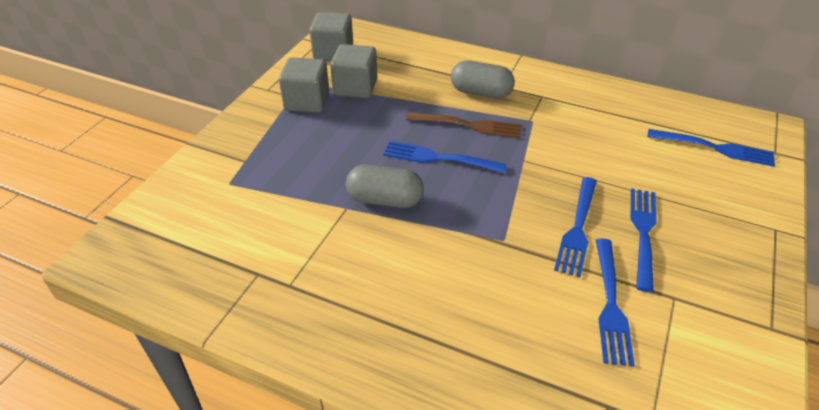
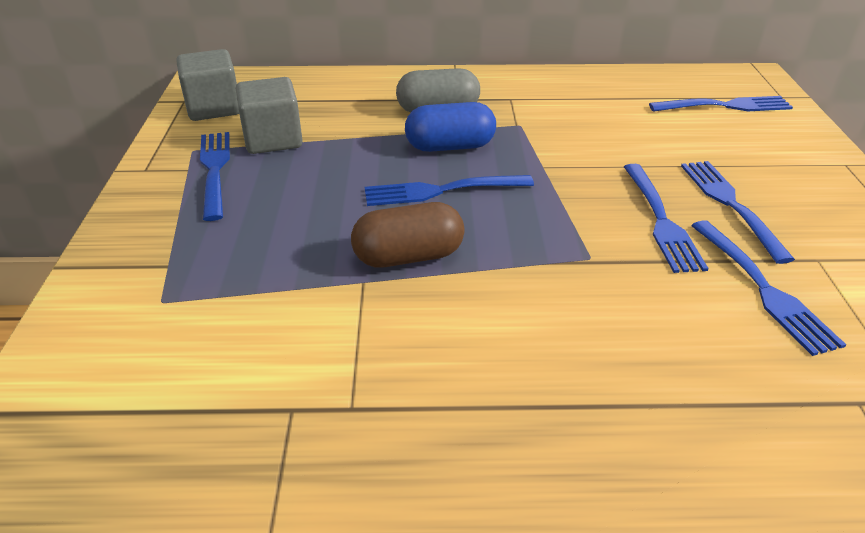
camera: 25 degrees left, 5 degrees down
(307, 101) = (215, 170): grey cube -> blue fork
(385, 200) = (408, 256): grey capsule -> brown capsule
(468, 125) = (450, 147): brown fork -> blue capsule

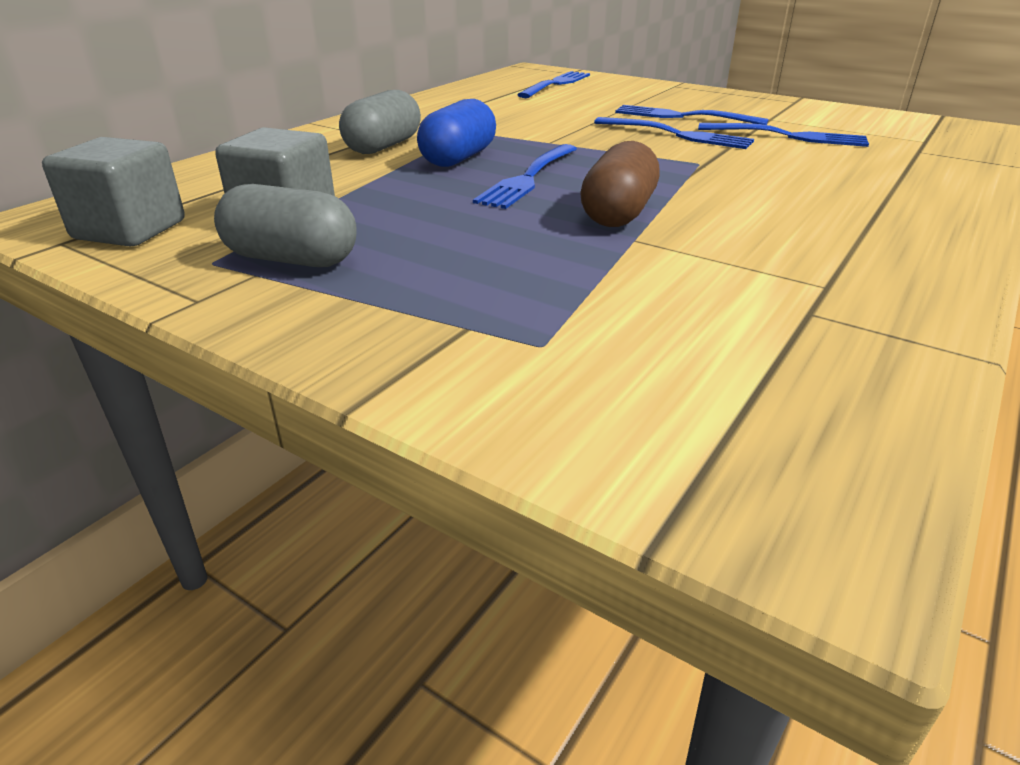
camera: 55 degrees left, 5 degrees down
(215, 170) = (292, 259): blue fork -> grey capsule

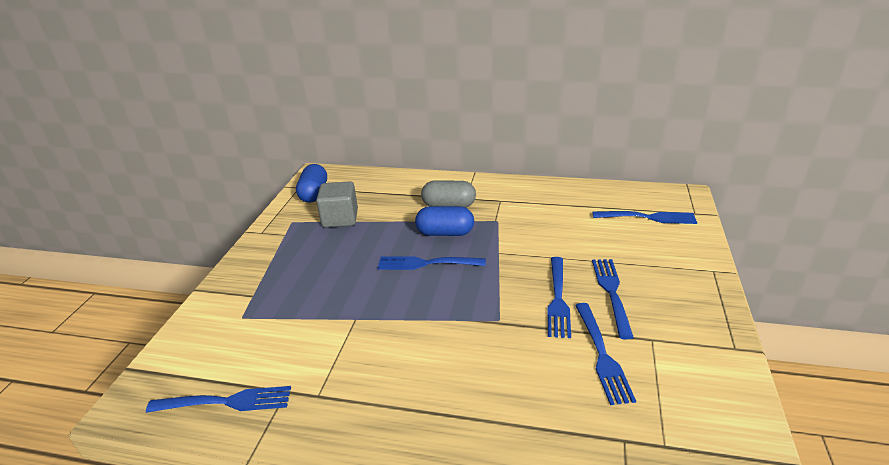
camera: 70 degrees right, 0 degrees up
(130, 230) = (314, 194): grey cube -> blue capsule
(292, 259) = (299, 236): grey capsule -> none
(618, 213) = (388, 306): brown capsule -> none
(831, 377) = (226, 402): none -> blue fork

